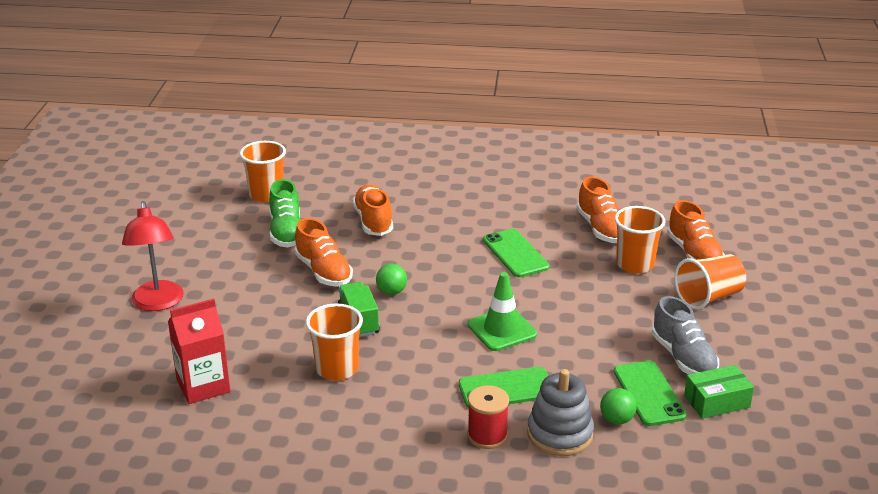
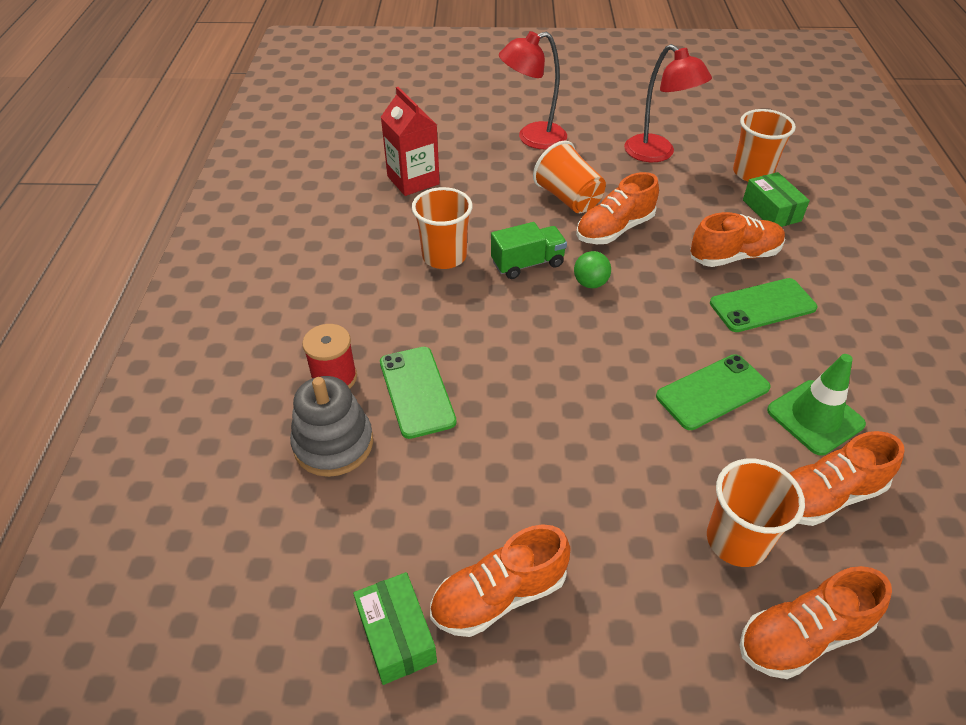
camera: 85 degrees right, 15 degrees up
(218, 236) = (657, 154): none -> red lamp
(286, 232) = (682, 195): green shoe -> none
(321, 195) = (771, 210): none -> green box
(502, 330) = (533, 383): green traffic cone -> green traffic cone (815, 417)
(616, 419) = (358, 504): green ball -> none
(649, 393) = (413, 544): green phone -> green phone (762, 306)
(683, 358) = (499, 596): grey shoe -> orange shoe
(708, 297) = (672, 649): orange cup -> orange cup (568, 198)

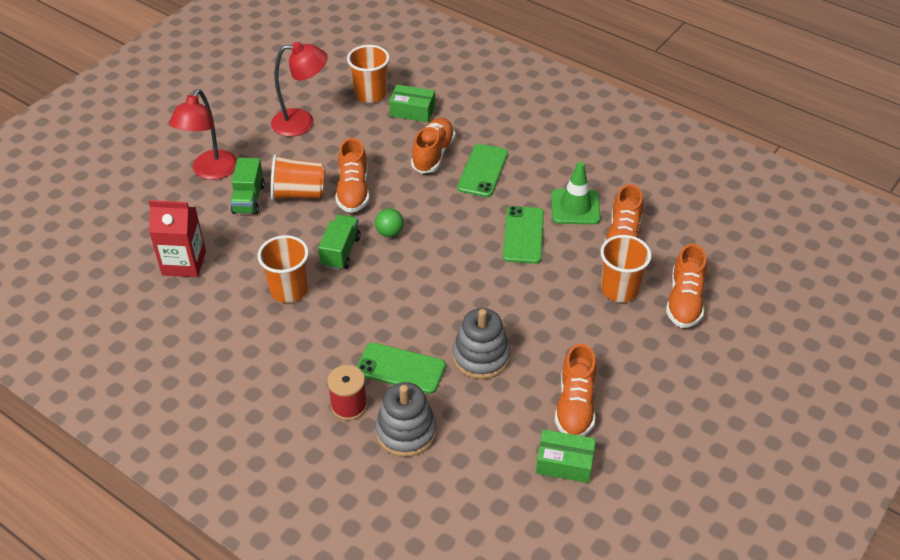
camera: 55 degrees left, 0 degrees up
(493, 453) = (481, 356): none -> grey stacking toy
(526, 174) = (248, 199): none -> green truck

